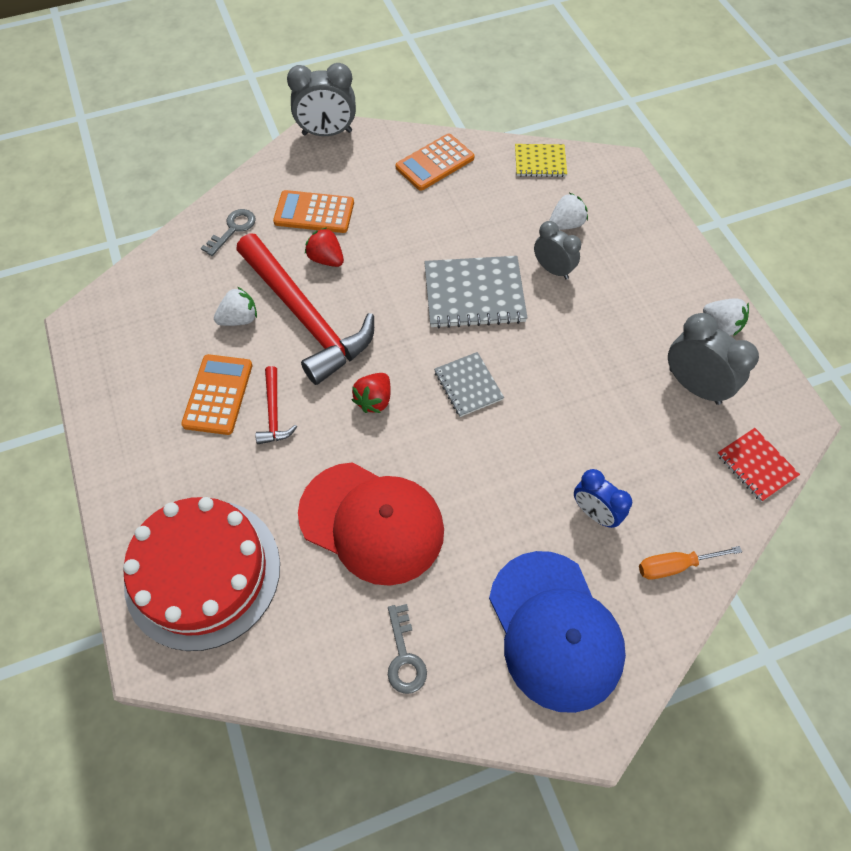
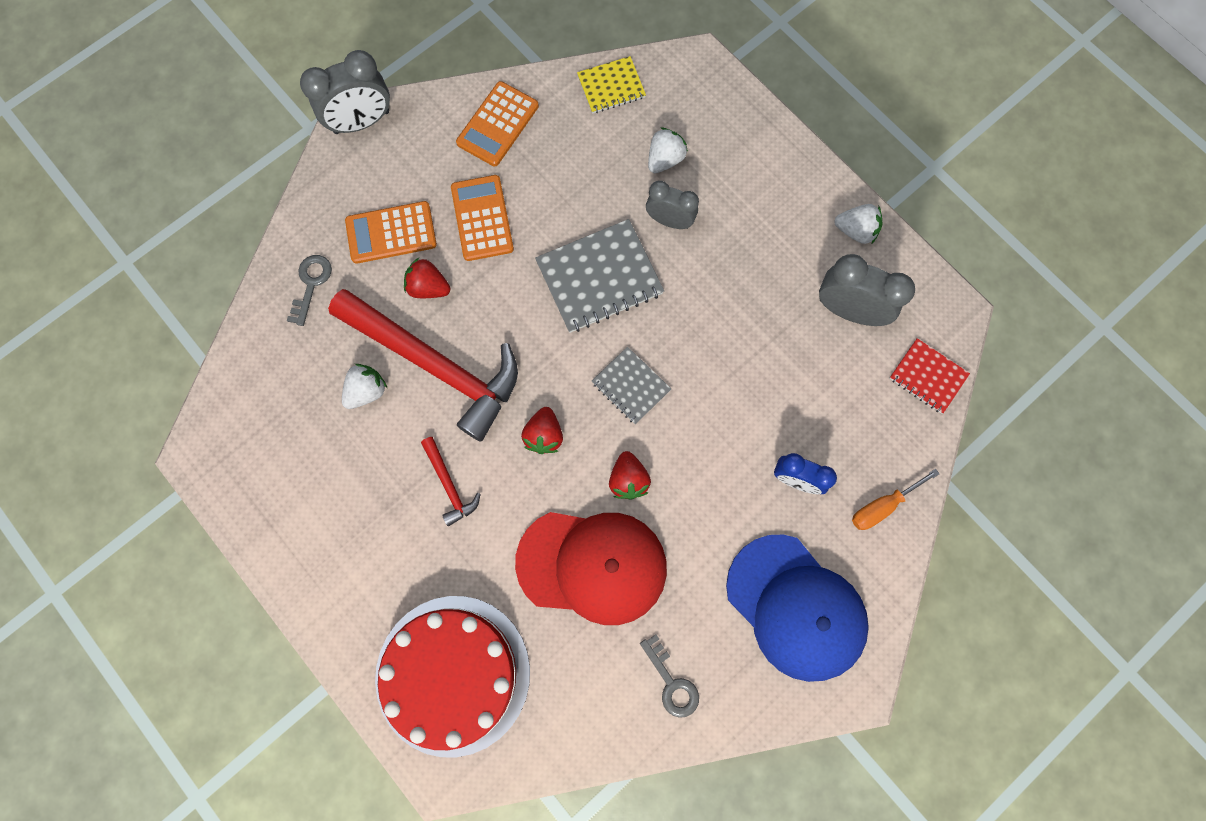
camera: 20 degrees left, 15 degrees up
(218, 394) = (383, 485): orange calculator -> orange calculator (482, 218)
(435, 461) = (628, 480): none -> red strawberry

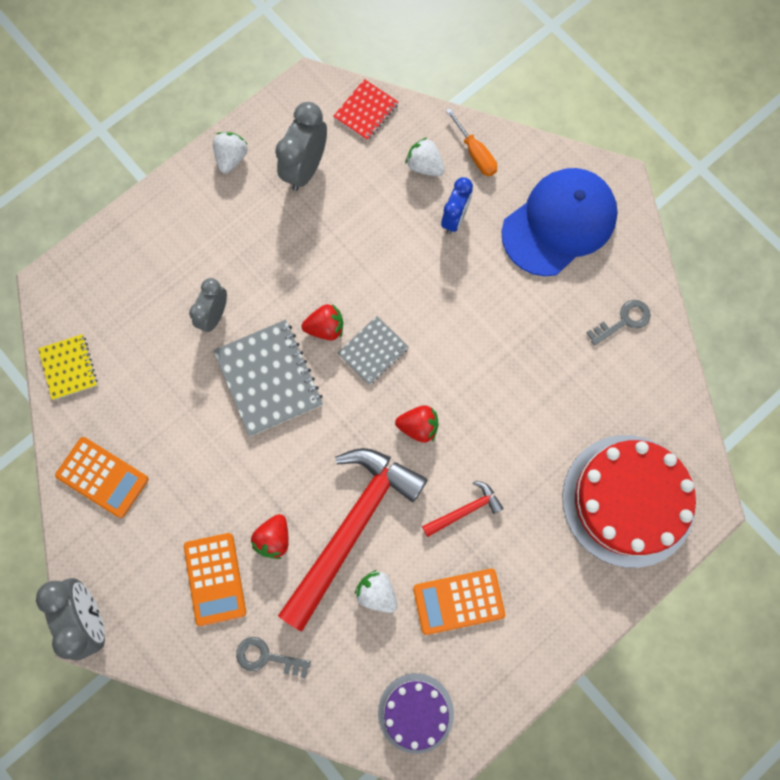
camera: 90 degrees left, 0 degrees up
(243, 430) = (415, 712): none -> purple cake
(482, 218) = (203, 489): orange calculator -> orange calculator (458, 601)
(592, 565) = (532, 384): red cap -> none
(628, 480) = (457, 354): red strawberry -> red strawberry (325, 328)
(665, 159) = (151, 318): white strawberry -> white strawberry (424, 166)

